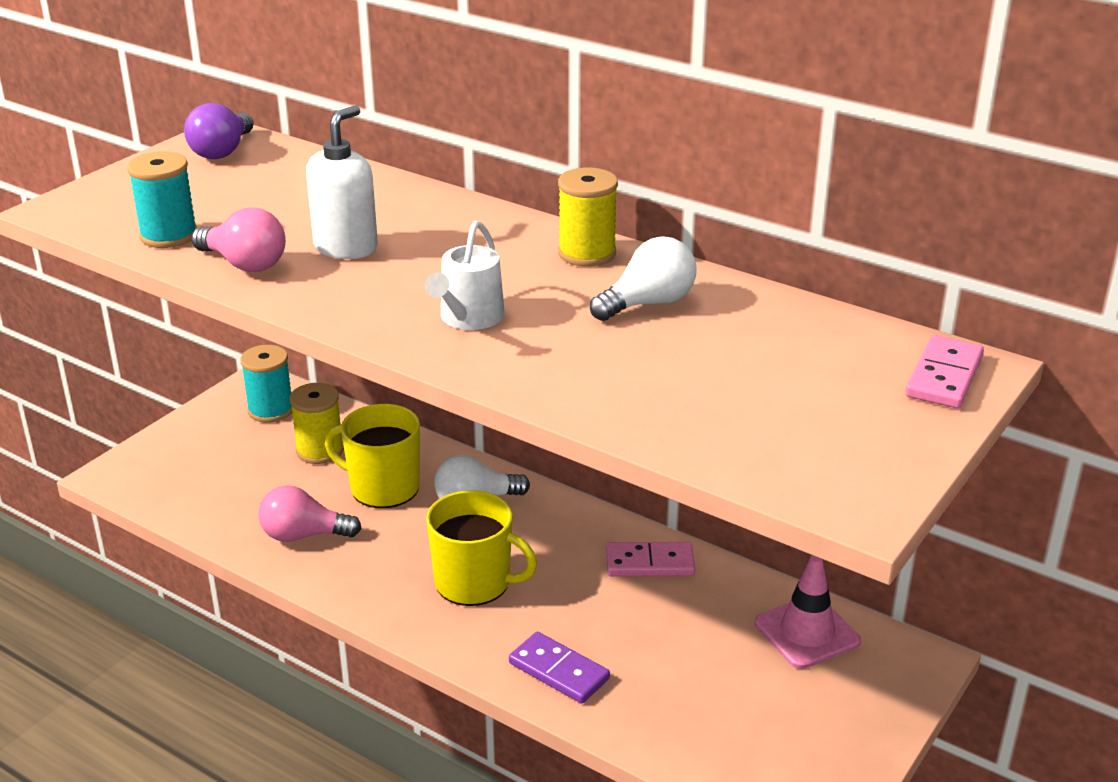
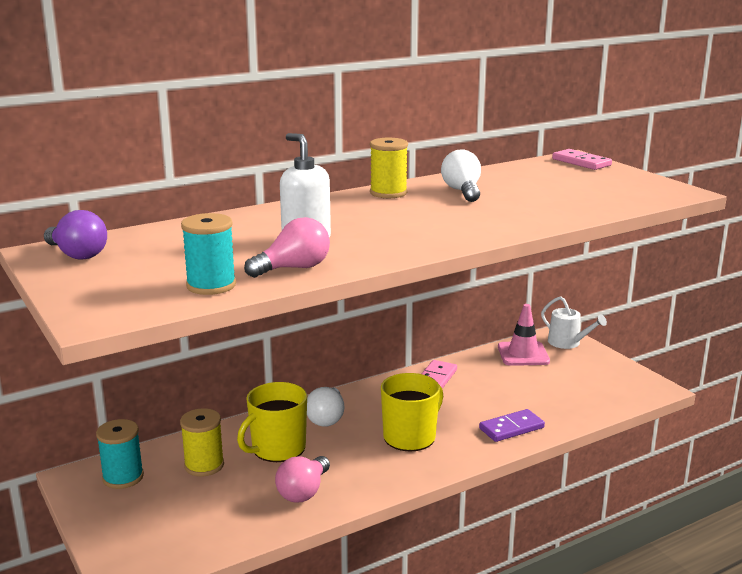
camera: 65 degrees left, 10 degrees down
(468, 318) = (440, 226): white watering can -> white watering can (567, 343)

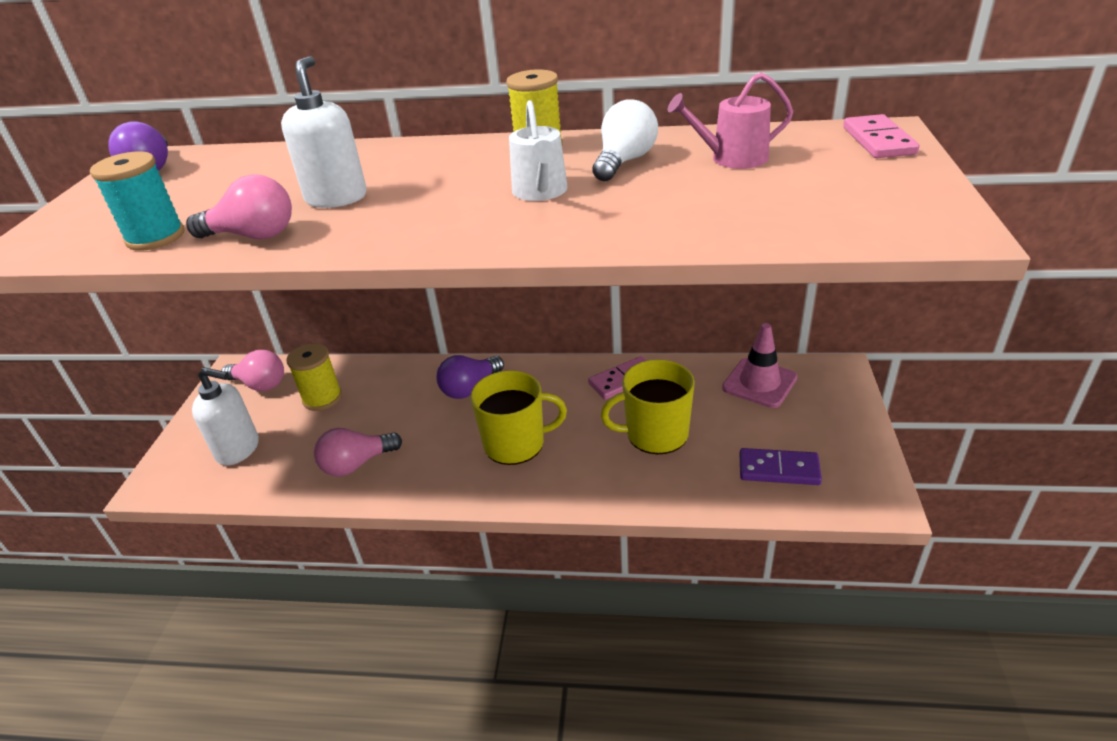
camera: 40 degrees right, 15 degrees up
(123, 477) = (260, 384): turquoise spool -> pink light bulb
(177, 523) = (238, 449): none -> white soap dispenser
(277, 448) = (393, 405): yellow mug -> yellow mug (655, 434)
(326, 418) = (470, 388): white light bulb -> purple light bulb
(511, 428) = (628, 479): purple domino -> purple domino (778, 469)
(522, 181) = (732, 158): none -> pink watering can
(567, 343) = (835, 386): white watering can -> white watering can (541, 192)

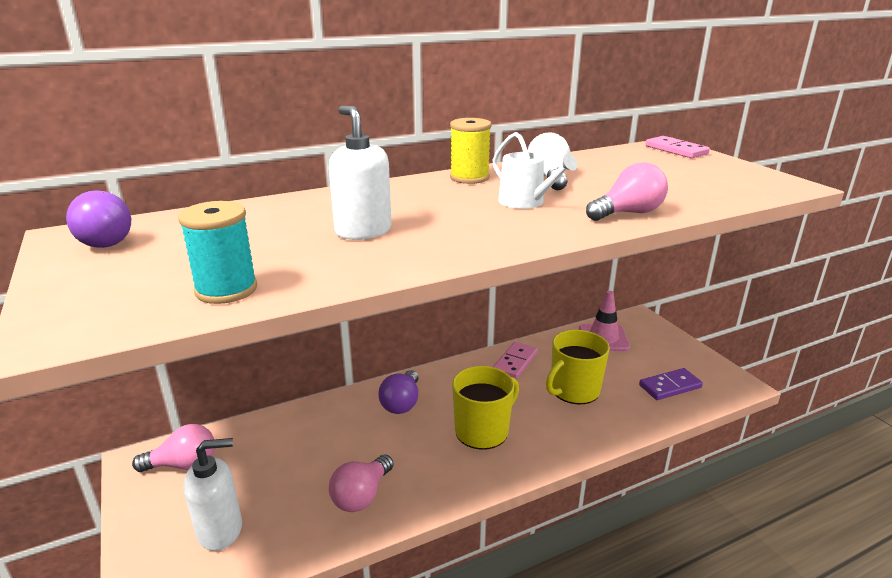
camera: 35 degrees left, 10 degrees down
(253, 235) = (335, 269): pink light bulb -> pink light bulb (628, 213)
(322, 398) = (268, 454): yellow spool -> none
(732, 158) = (613, 168): pink watering can -> none

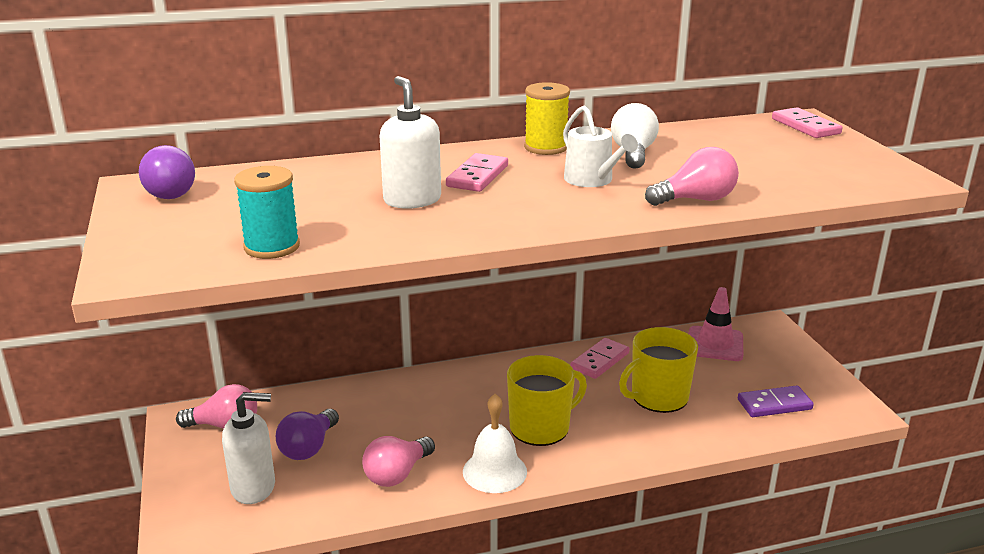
camera: 10 degrees right, 0 degrees up
(402, 403) = (460, 391): purple light bulb -> purple light bulb (308, 448)
(418, 205) = (478, 176): none -> pink domino
(453, 480) = (494, 471): none -> white bell

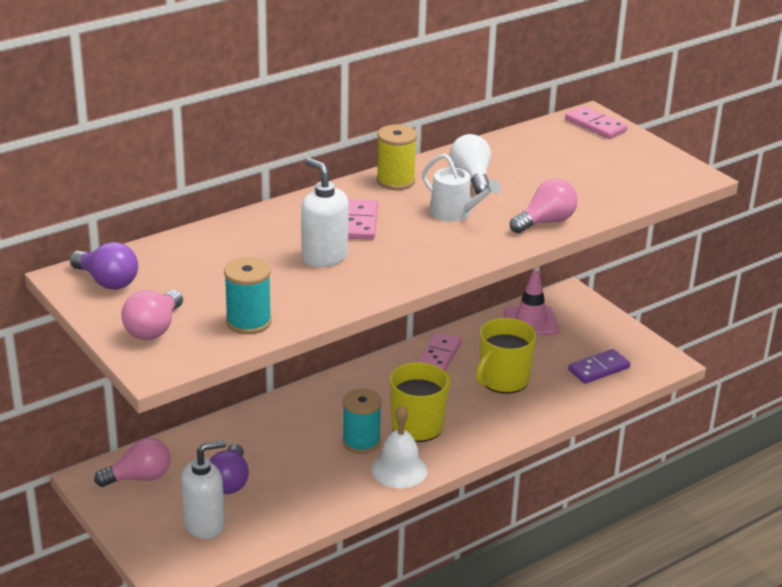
camera: 20 degrees left, 5 degrees up
(397, 474) = (320, 488): pink light bulb -> pink light bulb (154, 329)
(470, 433) = (361, 442): none -> turquoise spool

